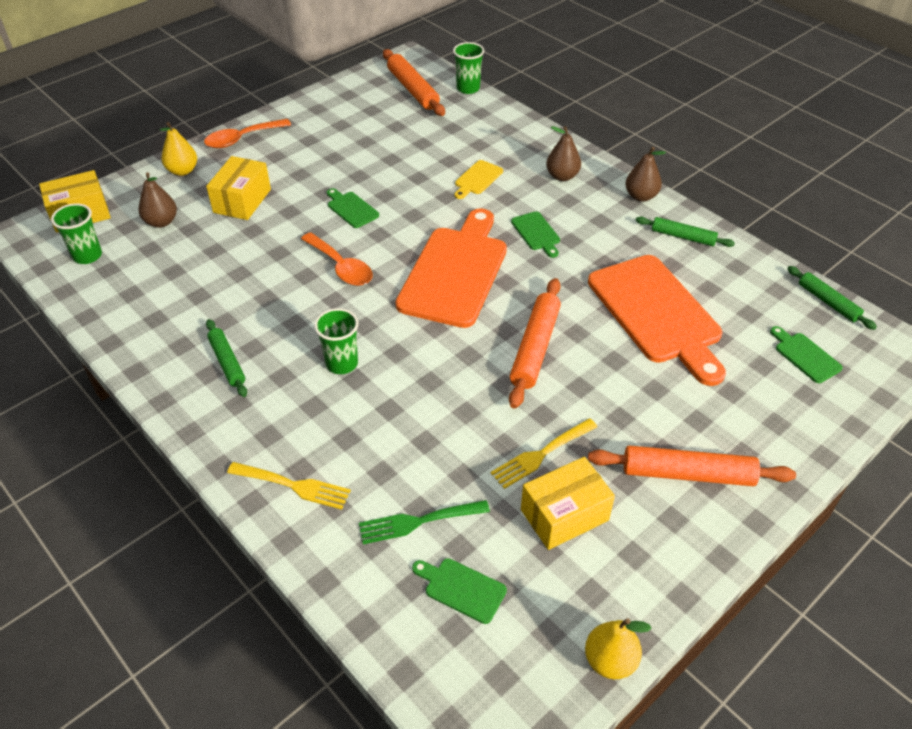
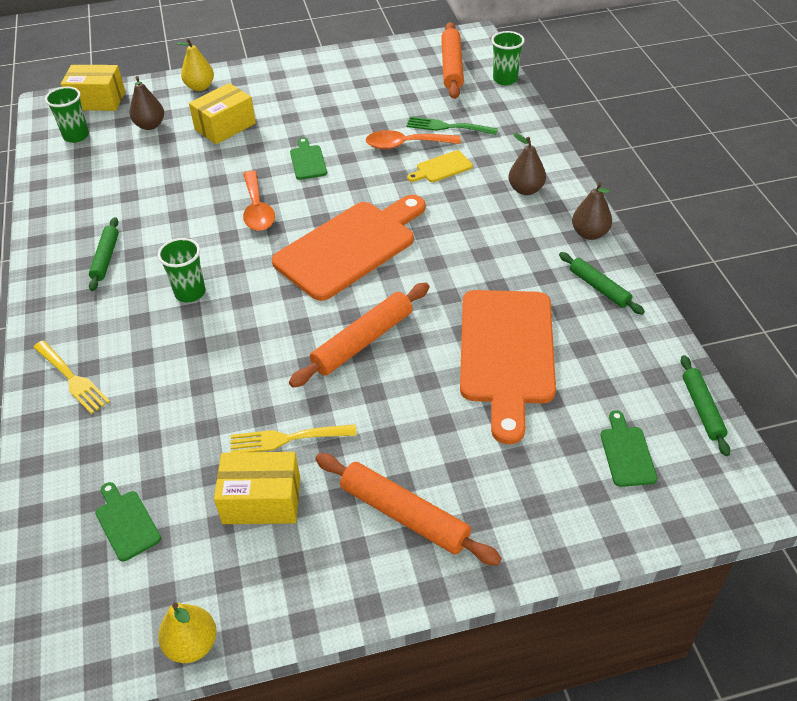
camera: 30 degrees right, 0 degrees up
(242, 139) = (268, 72): orange spoon -> orange spoon (405, 145)
(418, 522) = (139, 451): green fork -> green fork (447, 127)
(536, 233) = (454, 236): green cutting board -> none

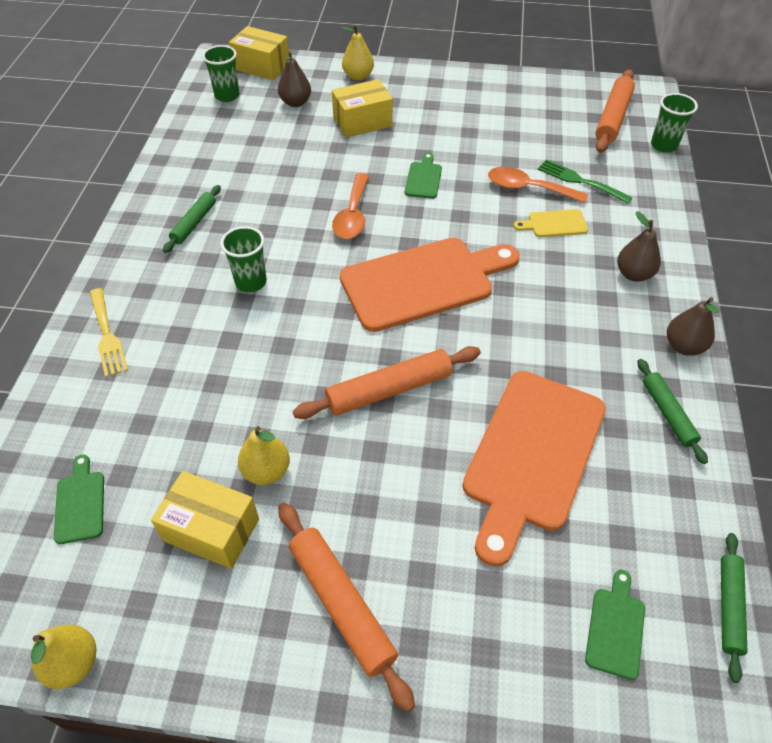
camera: 20 degrees right, 5 degrees up
(287, 439) = (266, 471): yellow fork -> yellow pear

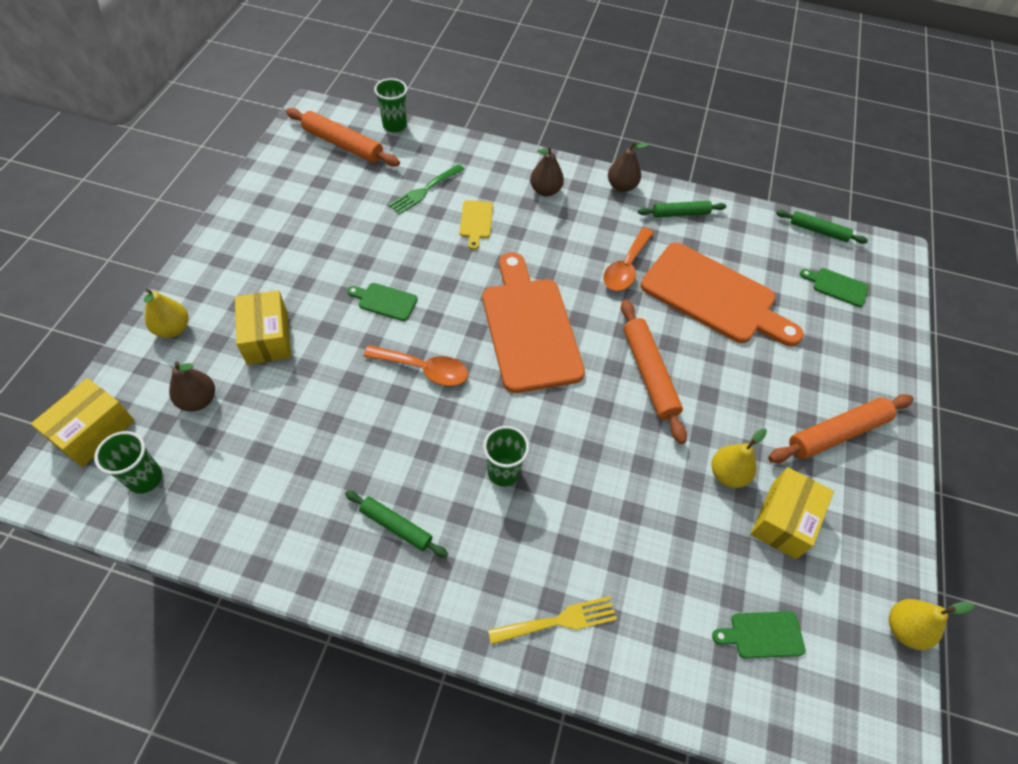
camera: 85 degrees left, 5 degrees up
(528, 188) = (424, 227): orange spoon -> orange spoon (626, 267)

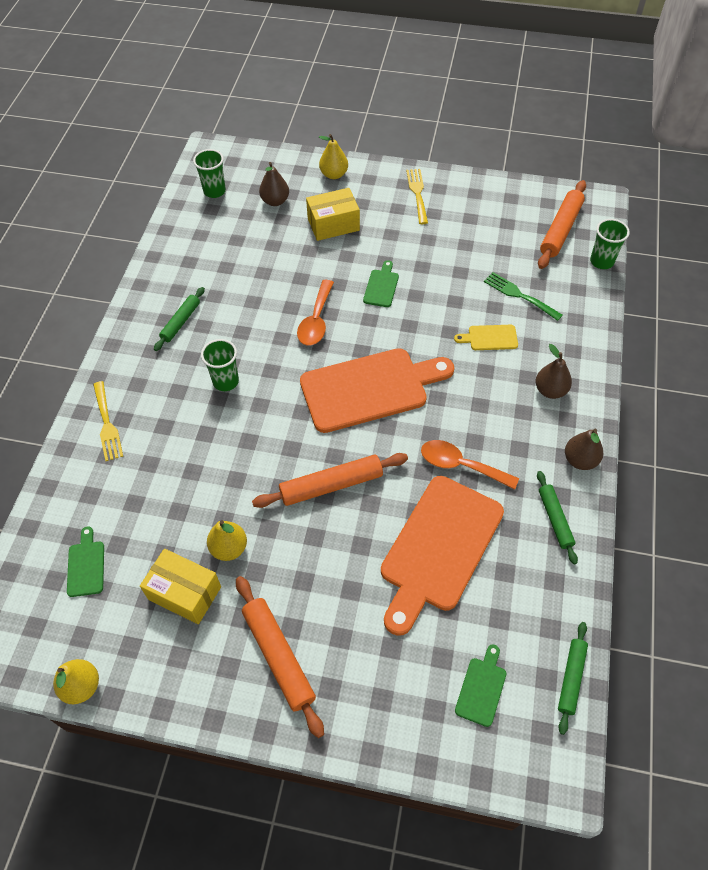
camera: 90 degrees right, 0 degrees up
(94, 431) = (247, 160): yellow box -> none
(243, 249) = (417, 193): none -> yellow fork

